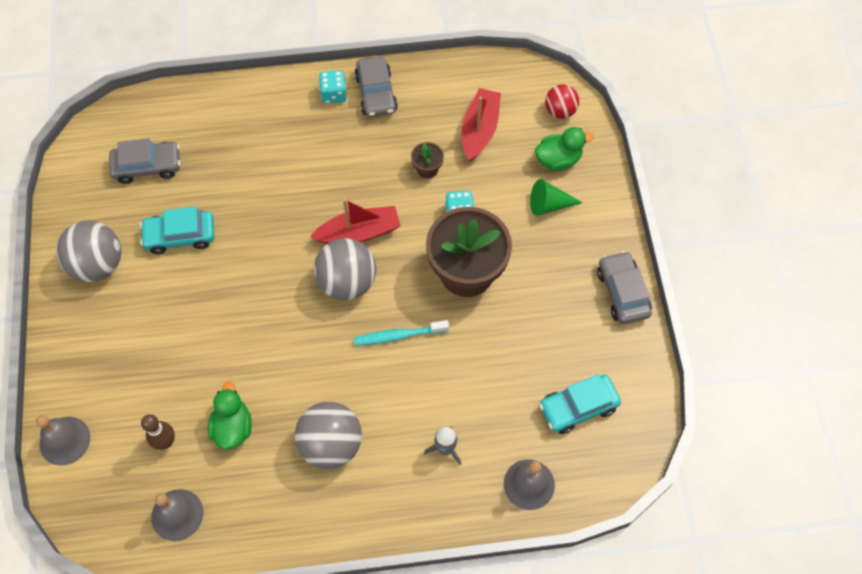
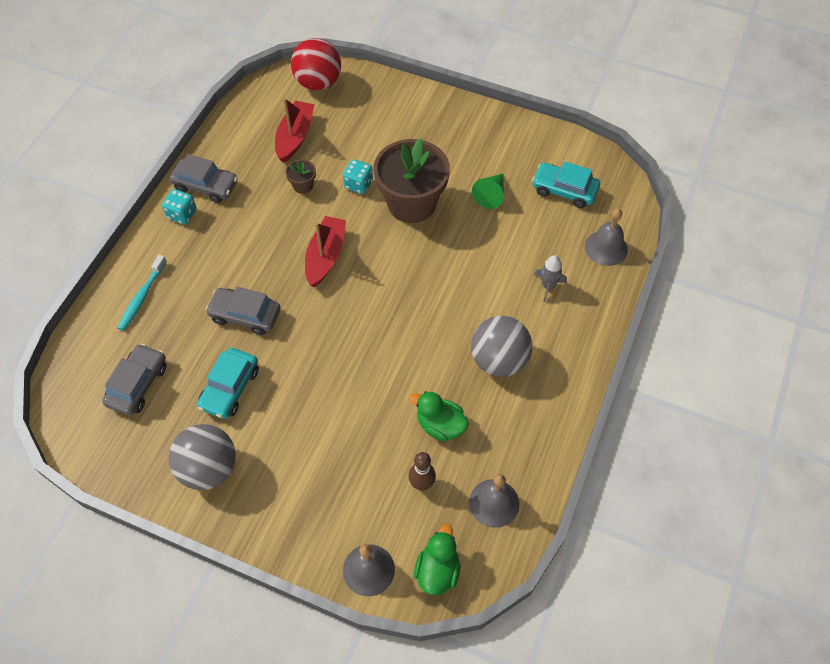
camera: 60 degrees left, 5 degrees down
(347, 282) = (364, 285): grey ball -> none
(399, 335) = (435, 272): turquoise toothbrush -> turquoise toothbrush (142, 297)
(479, 130) = (295, 137): red boat -> red boat turned 60 degrees clockwise
(549, 205) = (392, 127): green cone -> green cone (491, 195)
(558, 160) = (358, 104): green duck -> green duck (437, 570)
(560, 111) = (318, 83): red ball -> red ball, size x1.67
(578, 407) = (564, 190): turquoise car -> turquoise car turned 105 degrees clockwise
(622, 292) = (492, 122): grey car -> grey car (245, 315)

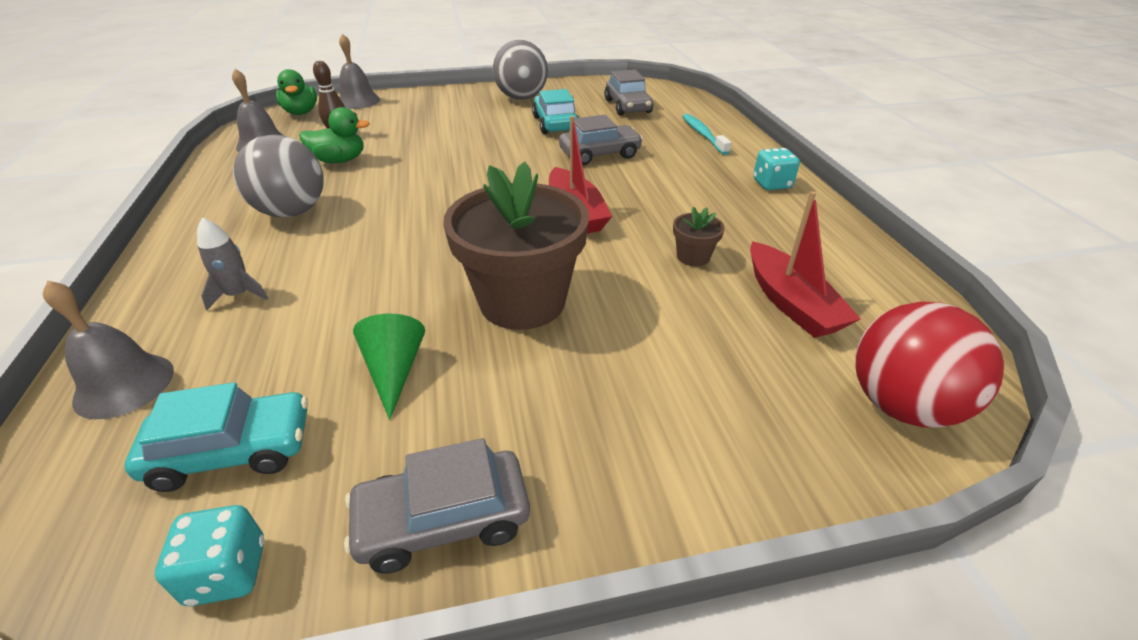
camera: 145 degrees right, 20 degrees down
(206, 186) = (794, 211): grey car -> grey car (443, 520)
(358, 184) = (624, 289): turquoise dice -> turquoise dice (227, 572)

